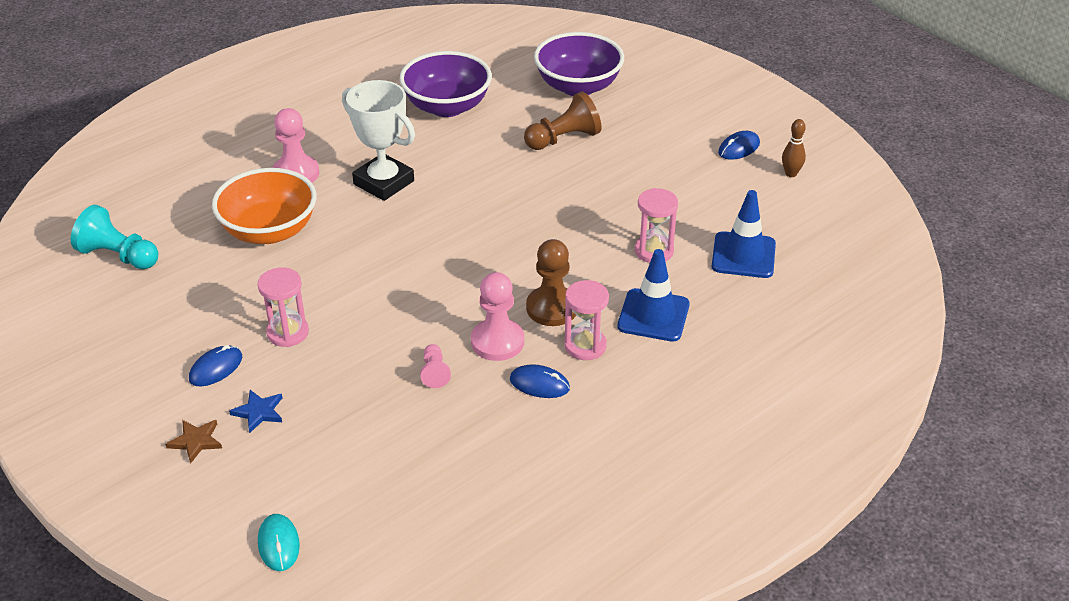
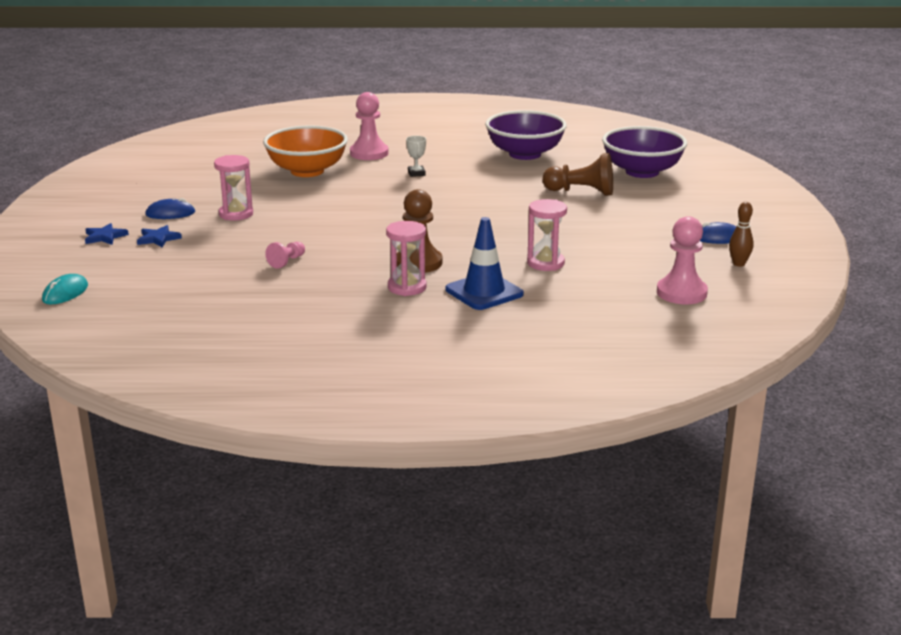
camera: 40 degrees right, 15 degrees down
(118, 256) = (206, 154): turquoise pawn -> none
(196, 441) = (105, 237): brown star -> blue star
(384, 182) = (416, 173): white trophy -> white trophy, size x0.41
(497, 342) = (352, 264): pink pawn -> pink pawn (681, 293)
(539, 384) = (342, 292): blue mouse -> none
(743, 255) = (613, 289): blue traffic cone -> none

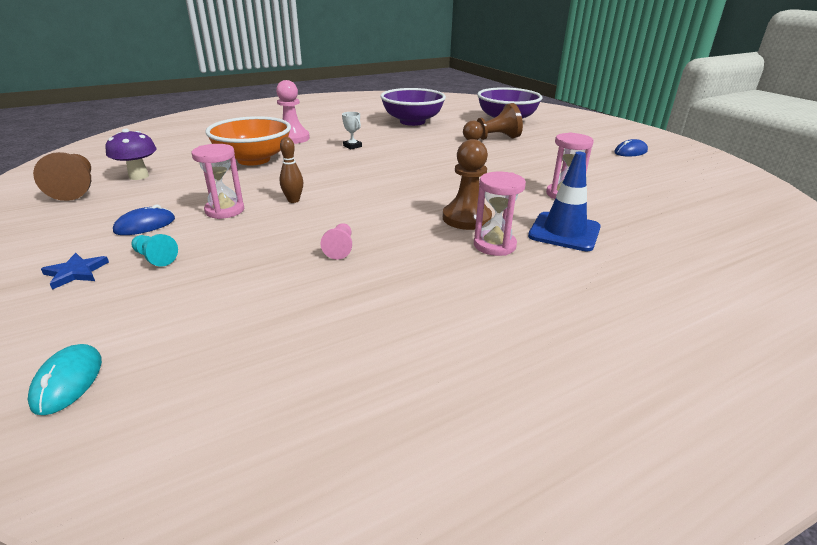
camera: 30 degrees left, 5 degrees up
(145, 172) = (75, 189): none -> brown pawn
(158, 239) = (155, 258): blue star -> turquoise pawn
(199, 170) = (139, 176): none -> purple mushroom
(681, 293) = (692, 195): pink pawn -> none
(739, 264) = (678, 166): brown bowling pin -> brown bowling pin (293, 200)

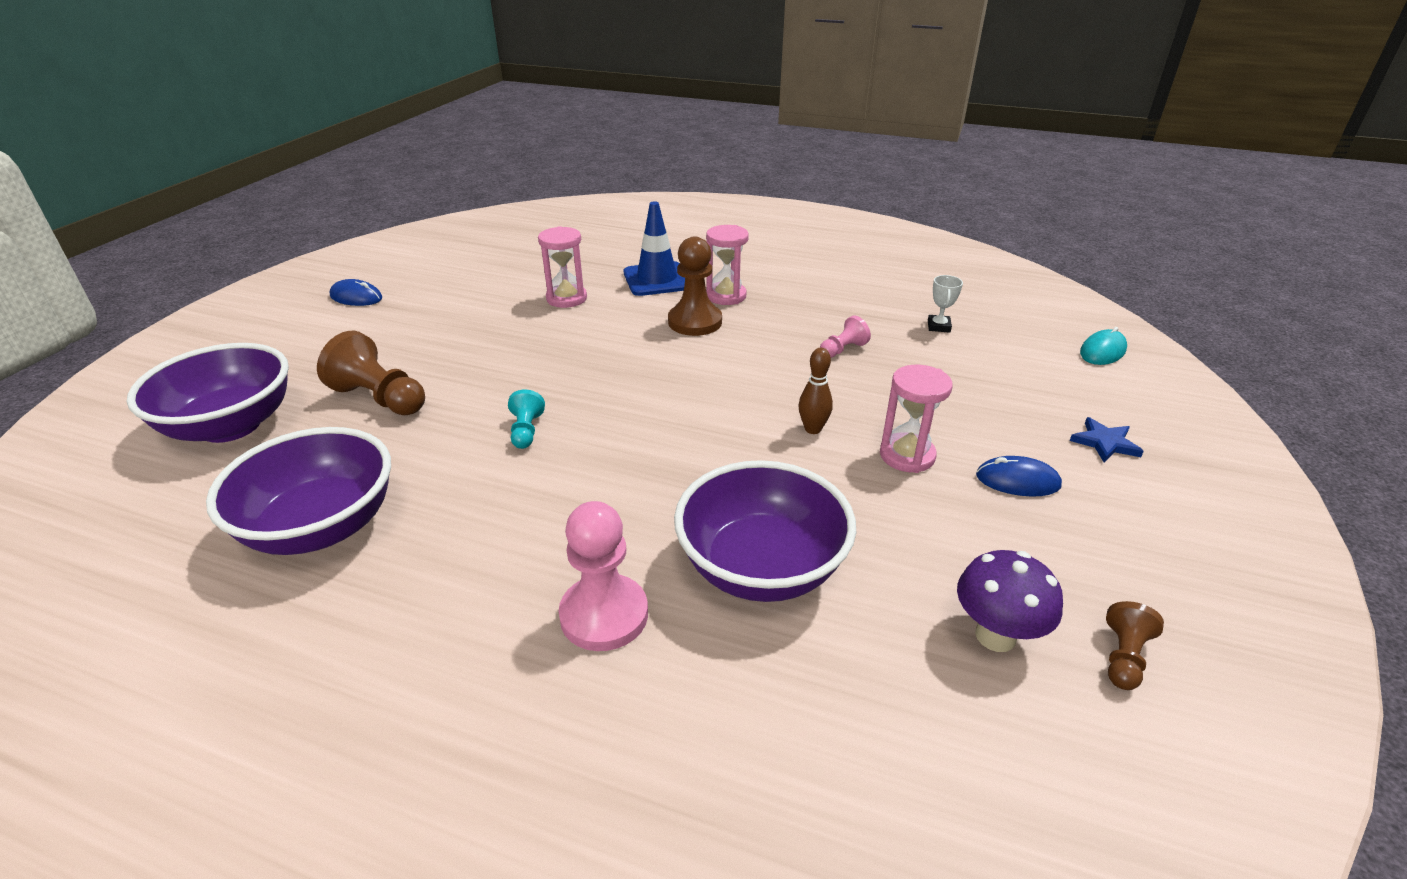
camera: 130 degrees left, 5 degrees up
(75, 189) = (1123, 657): brown pawn -> brown pawn, size x0.55
(155, 258) = (1019, 422): turquoise pawn -> turquoise pawn (526, 431)
(254, 159) = (761, 568): orange bowl -> purple bowl
(352, 146) = (566, 507): white trophy -> white trophy (938, 326)

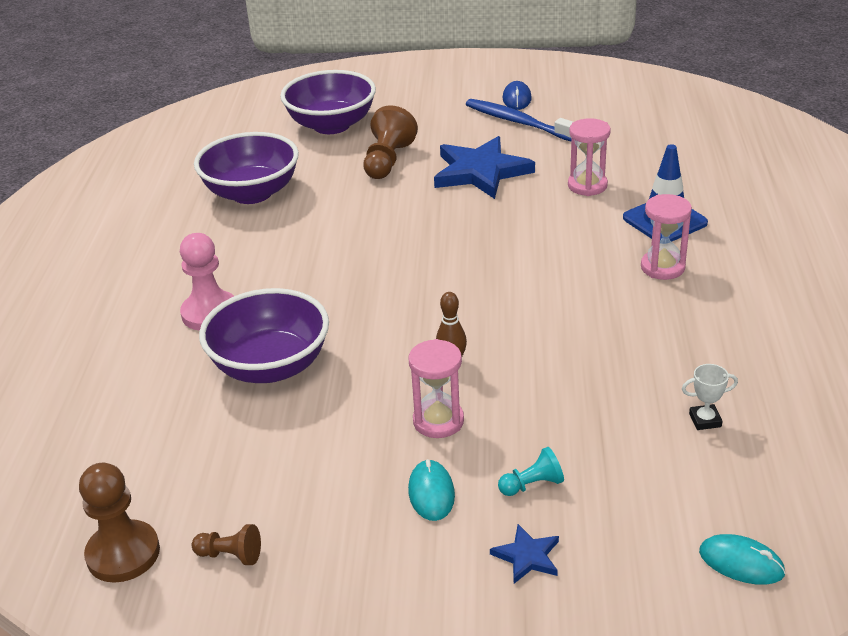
camera: 75 degrees right, 0 degrees up
(406, 306) = (518, 122): none -> blue toothbrush
(477, 345) = (480, 172): none -> blue star
(526, 431) = (379, 229): turquoise pawn -> turquoise pawn (532, 485)
(695, 322) = (595, 262): brown pawn -> brown pawn (123, 553)
(843, 350) = (603, 359): pink pawn -> none
(995, 636) = (235, 486): purple mushroom -> none
(1017, 480) = (431, 493): blue mouse -> turquoise mouse

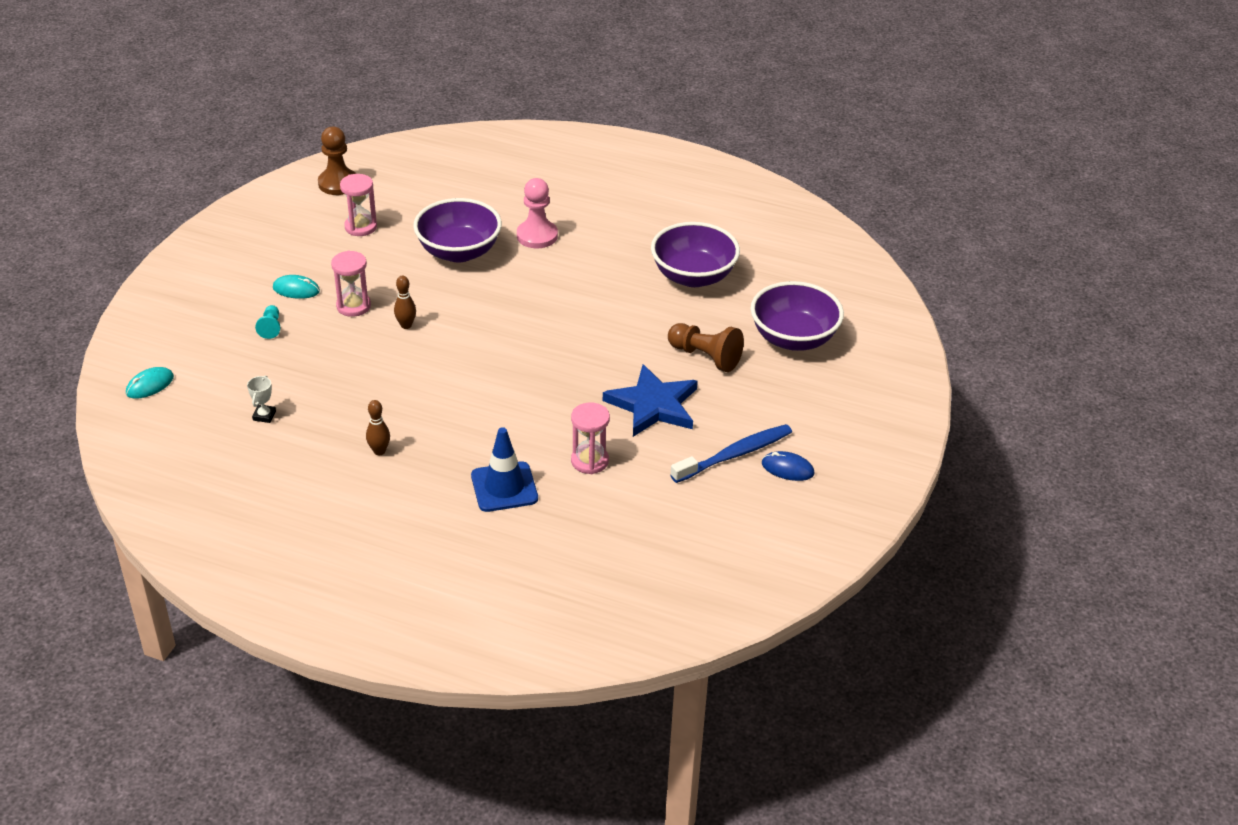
camera: 105 degrees right, 5 degrees up
(230, 555) = (308, 215): brown pawn -> none
(527, 556) = (221, 311): blue star -> none
(662, 267) = (440, 460): pink hourglass -> pink hourglass (361, 227)
(684, 310) = (379, 451): none -> brown bowling pin

